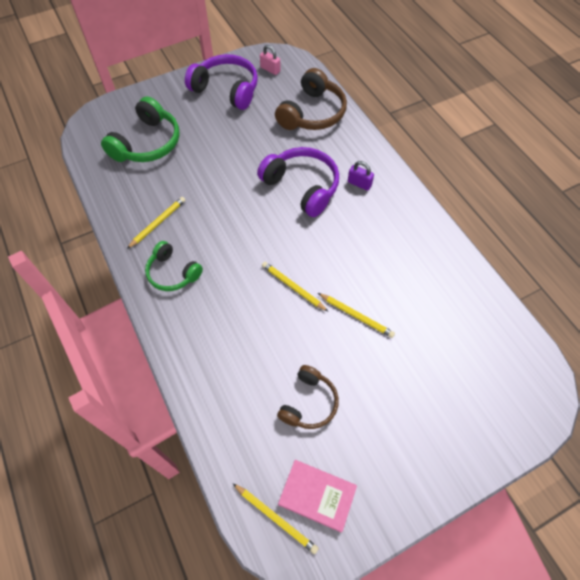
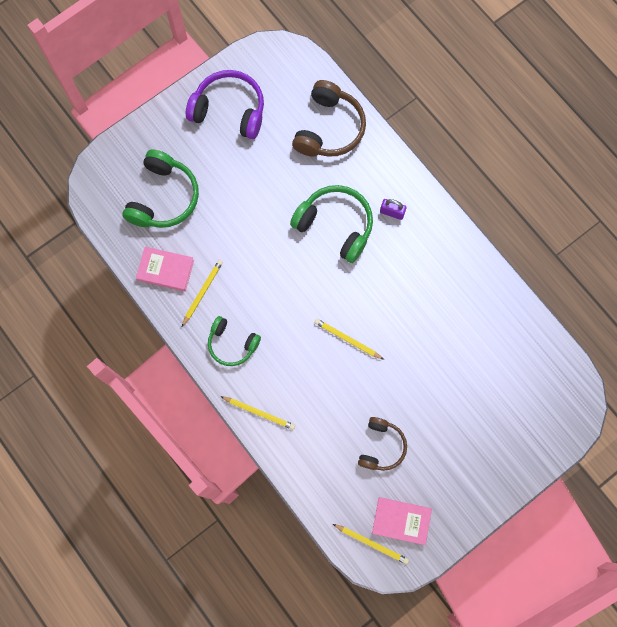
camera: 10 degrees left, 15 degrees up
(129, 199) = (166, 270): none -> pink book
(270, 69) = (271, 73): pink padlock -> none
(302, 186) = (335, 225): purple headphones -> green headphones
(356, 316) = (409, 358): yellow pencil -> yellow pencil (259, 413)

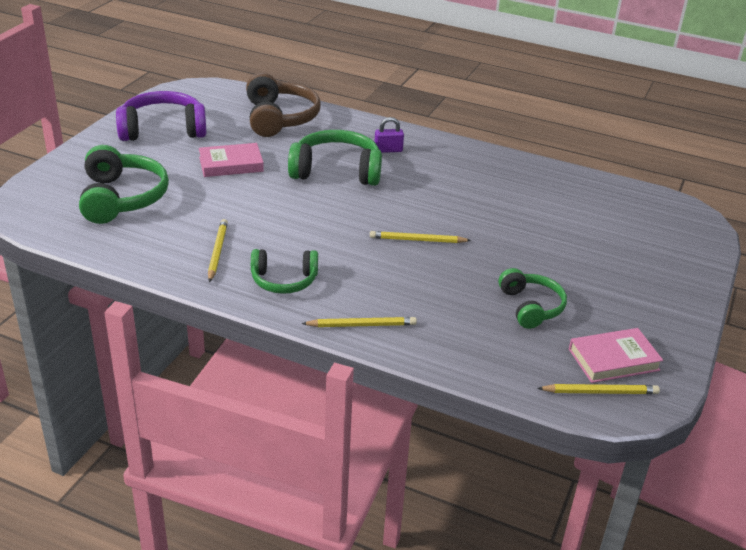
camera: 30 degrees left, 40 degrees down
(166, 270) = (158, 247): pink book -> pink book (231, 164)
(381, 446) = (531, 307): brown headphones -> green headphones

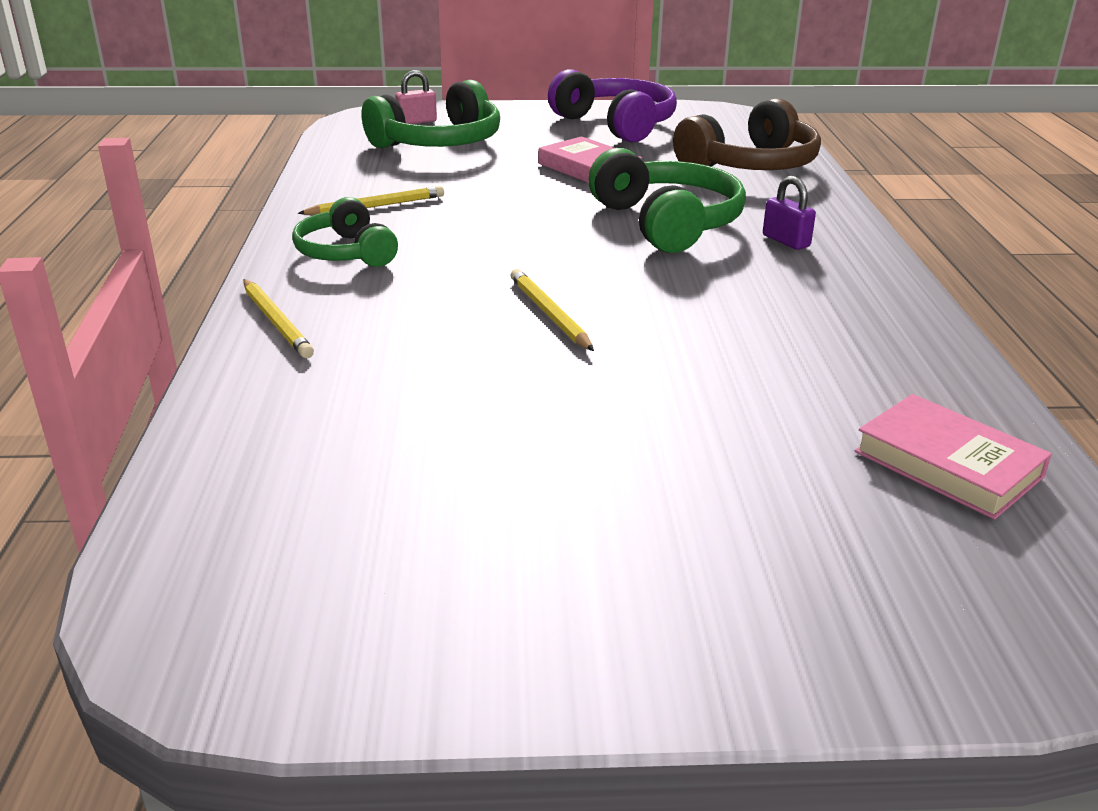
camera: 65 degrees right, 5 degrees down
(62, 193) = (417, 121): none -> pink padlock
(531, 307) = (445, 452): green headphones -> none
(600, 392) = (205, 586): yellow pencil -> none
(613, 360) = (331, 586): pink book -> pink book (947, 464)

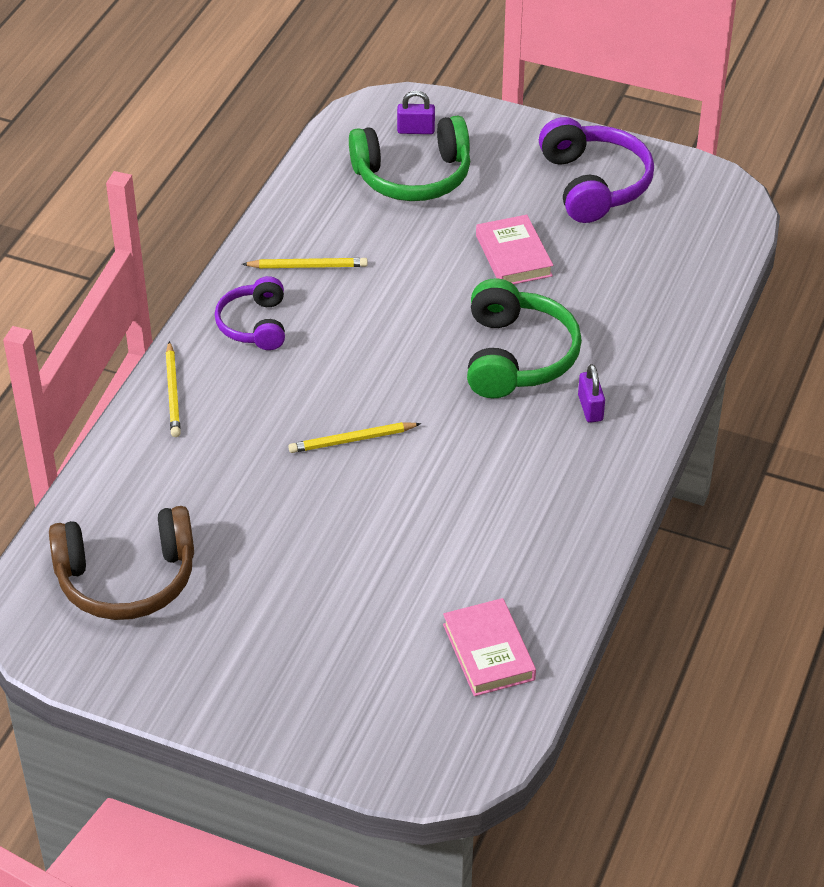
camera: 25 degrees right, 15 degrees up
(345, 253) = (254, 325): green headphones -> purple headphones
(417, 121) = (416, 130): pink padlock -> purple padlock
(549, 314) = (352, 440): yellow pencil -> yellow pencil turned 105 degrees counterclockwise
(751, 165) = (659, 290): brown headphones -> brown headphones (127, 579)

